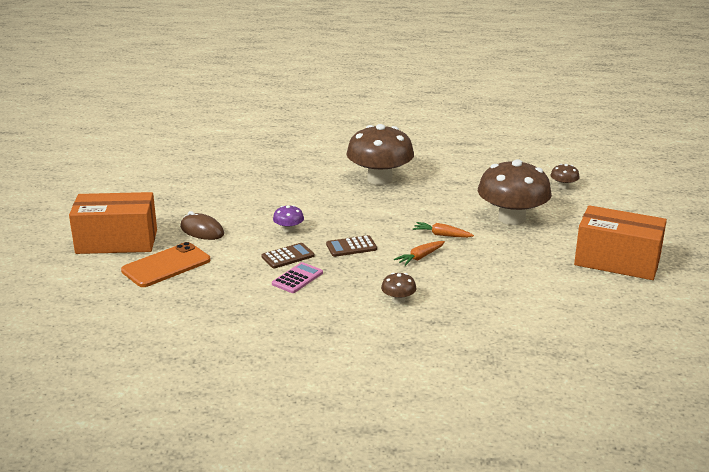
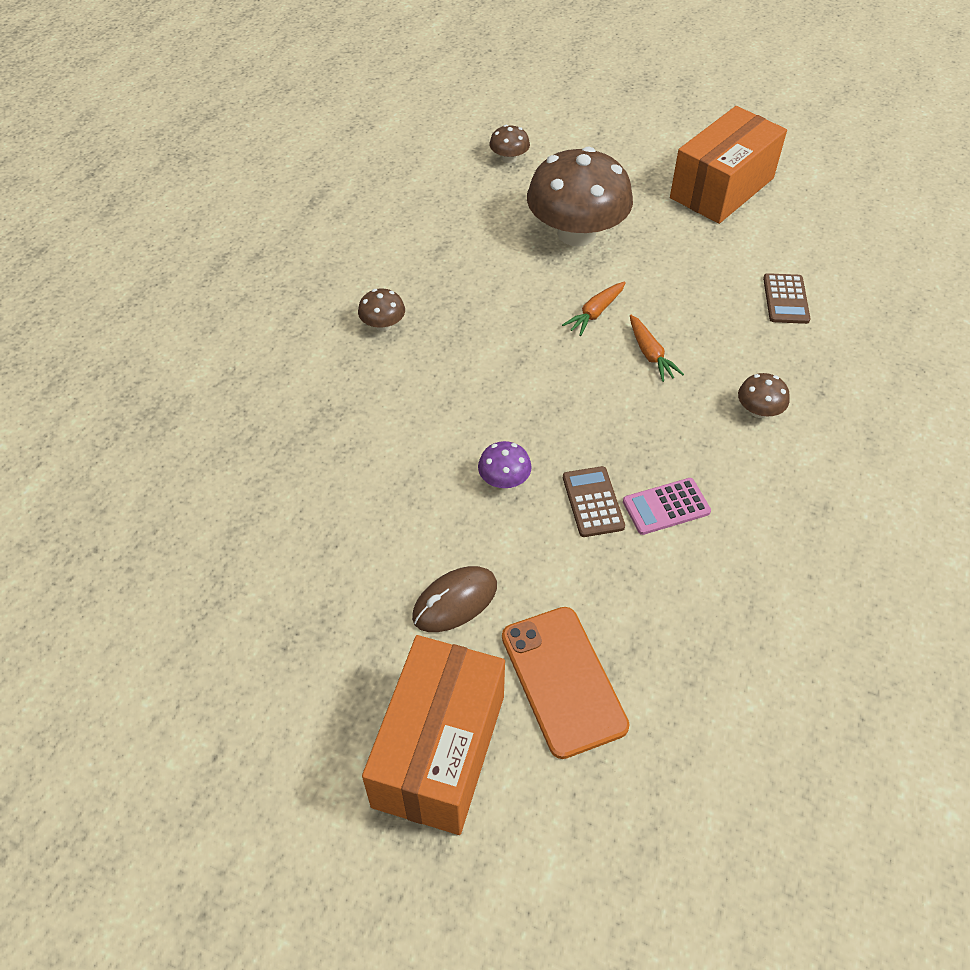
camera: 70 degrees left, 25 degrees up
(297, 278) = (666, 507): pink calculator -> pink calculator turned 75 degrees counterclockwise
(351, 247) = (591, 418): brown calculator -> brown calculator (785, 299)
(379, 179) = (383, 324): brown mushroom -> brown mushroom, size x0.42

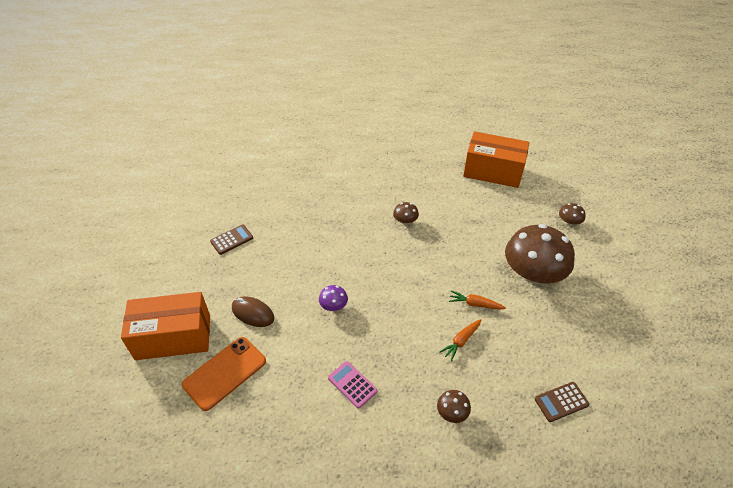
camera: 65 degrees right, 5 degrees down
(593, 502) = (338, 349): brown calculator -> brown calculator (232, 240)
(722, 188) = (639, 334): orange box -> orange box (493, 171)

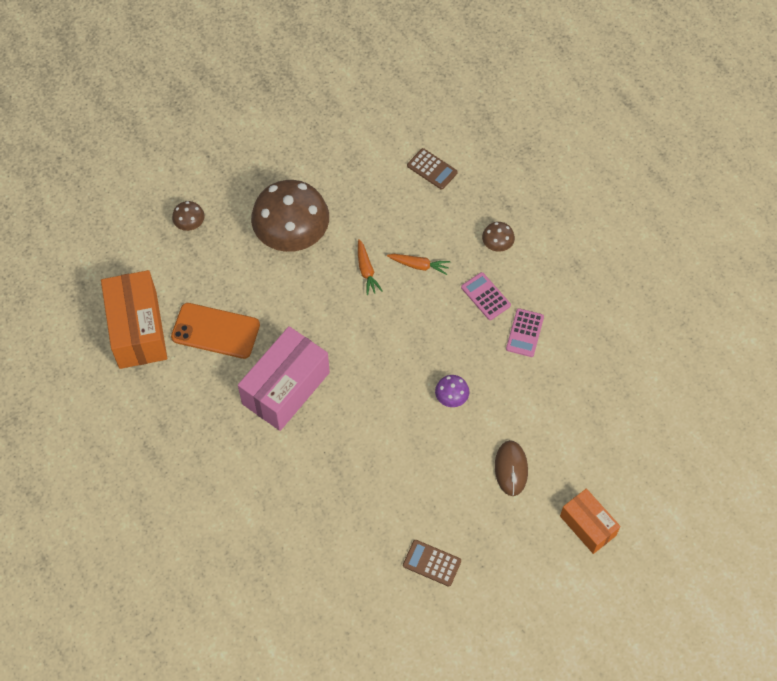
camera: 120 degrees left, 15 degrees up
(173, 337) = (587, 526): orange box -> orange box, size x0.60
(225, 373) = (588, 448): orange phone -> orange phone (215, 331)
(404, 374) = (485, 296): none -> pink calculator
(405, 221) = (286, 388): brown mushroom -> pink box

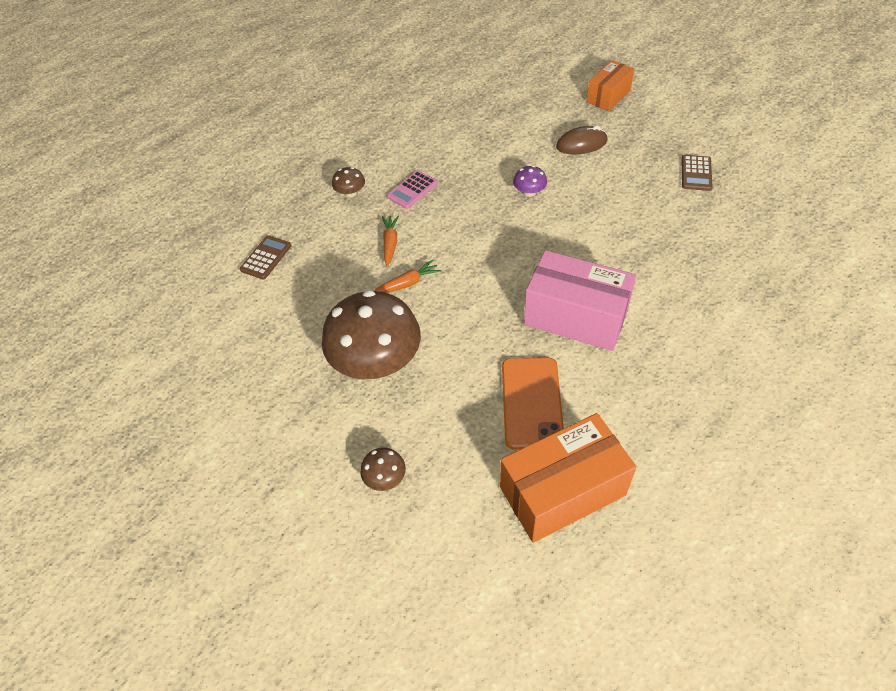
camera: 100 degrees left, 10 degrees down
(525, 333) = (443, 159): pink calculator -> none

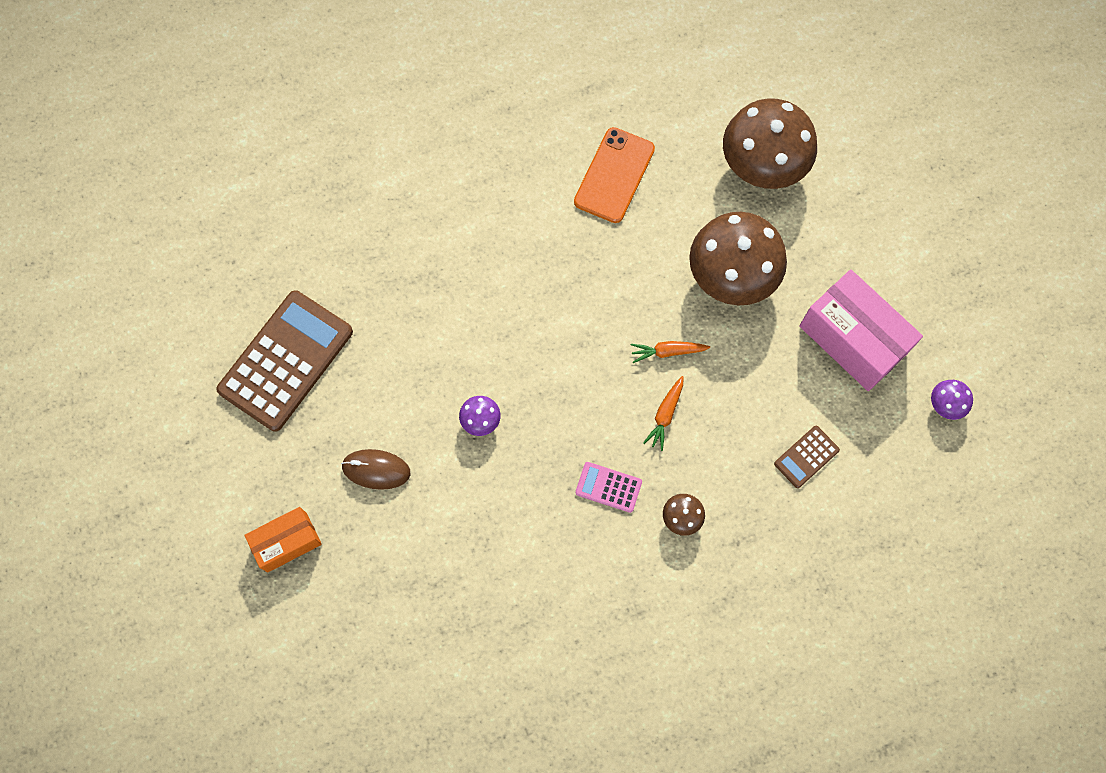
camera: 160 degrees left, 20 degrees up
(150, 334) = (946, 404): none -> purple mushroom
(385, 478) = (763, 163): brown mushroom -> brown mushroom, size x2.38
(412, 190) = (608, 487): pink calculator -> pink calculator turned 135 degrees counterclockwise
(562, 491) = (630, 96): orange box -> none
(575, 317) = (528, 240): pink box -> pink box (852, 339)
(696, 173) = (286, 361): brown calculator -> brown calculator, size x2.22

